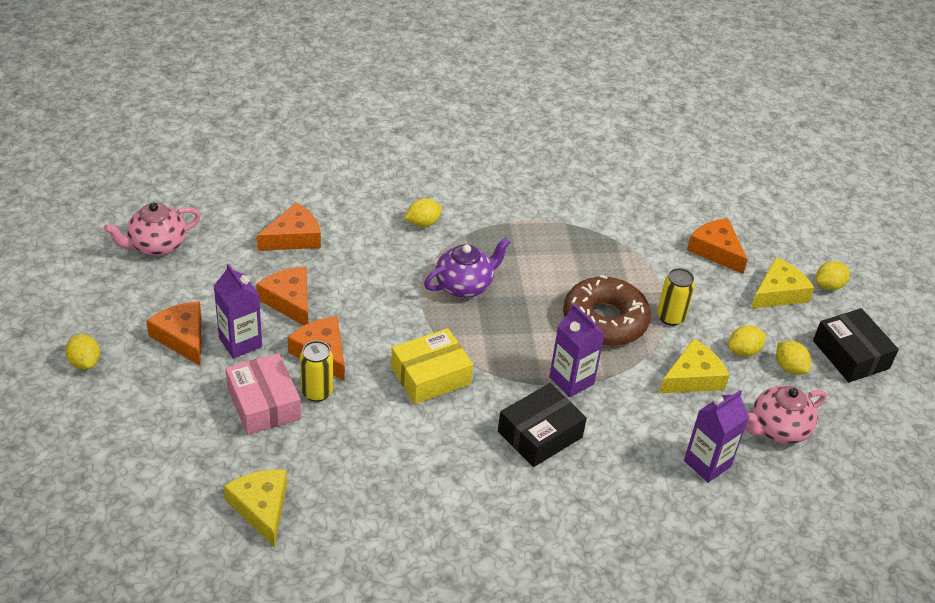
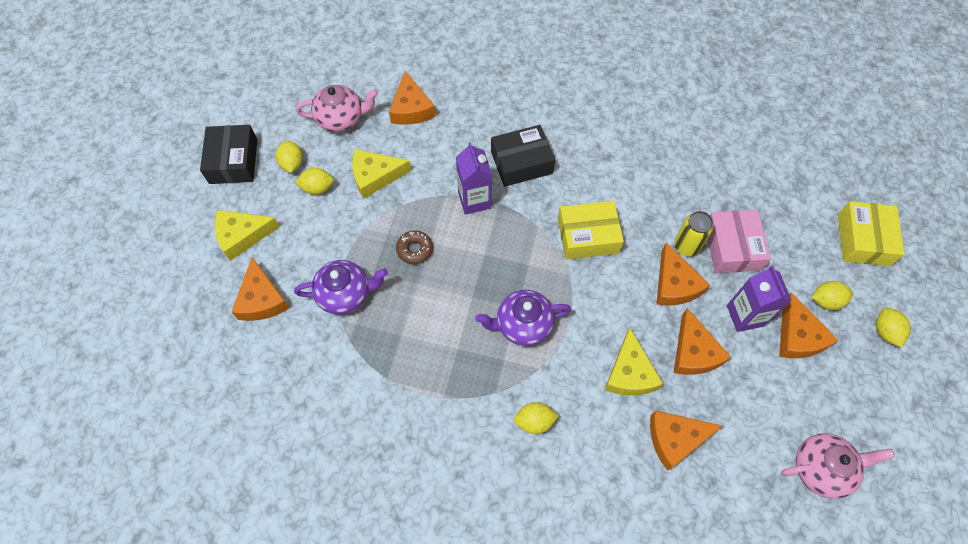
camera: 155 degrees left, 20 degrees up
(103, 450) = (863, 239): none -> yellow box
(261, 508) = (744, 162): yellow cheese -> yellow cheese (629, 373)
(604, 320) = (415, 249): brown donut -> brown donut, size x0.46
(644, 271) = (345, 294): none -> purple teapot
(670, 317) = (355, 237): yellow can -> none
(707, 463) = (411, 108): purple carton -> orange cheese
(828, 286) = (192, 230): yellow lemon -> yellow lemon (826, 300)

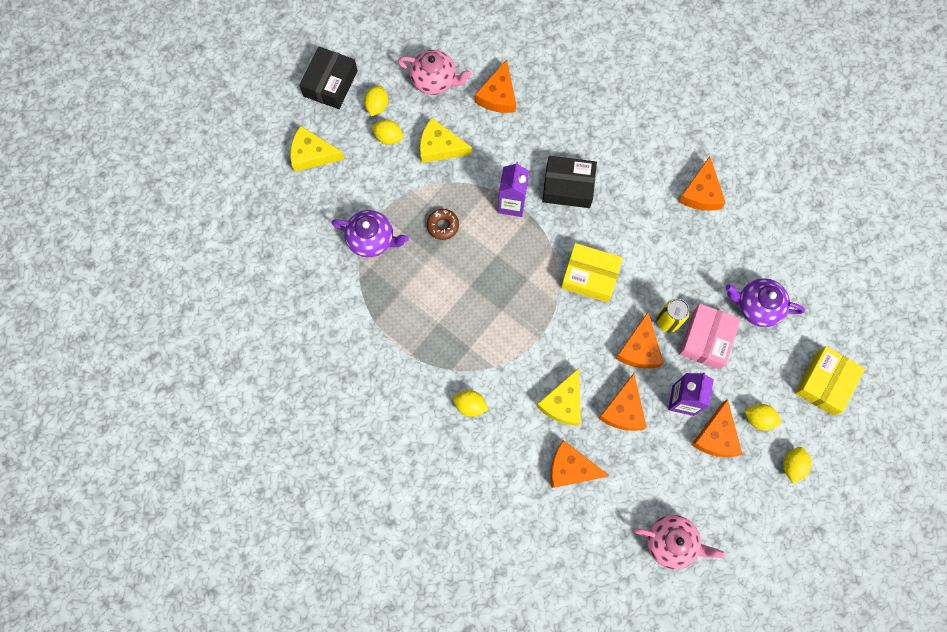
camera: 25 degrees right, 10 degrees up
(262, 299) = (306, 215): orange cheese -> orange cheese (701, 192)
(522, 325) = (498, 326): purple teapot -> purple teapot (757, 307)

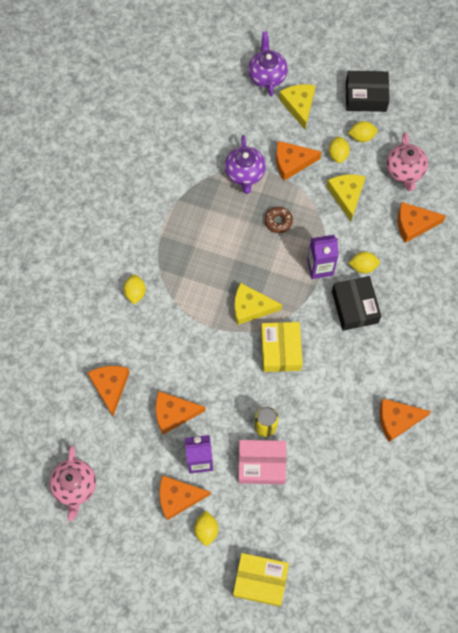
camera: 70 degrees right, 5 degrees down
(563, 402) = (163, 363): yellow cheese -> yellow cheese (251, 307)
(639, 349) = (232, 410): orange cheese -> orange cheese (292, 162)
(757, 307) = (309, 500): purple teapot -> purple teapot (267, 75)
(792, 465) = (174, 571): yellow lemon -> yellow lemon (363, 266)

